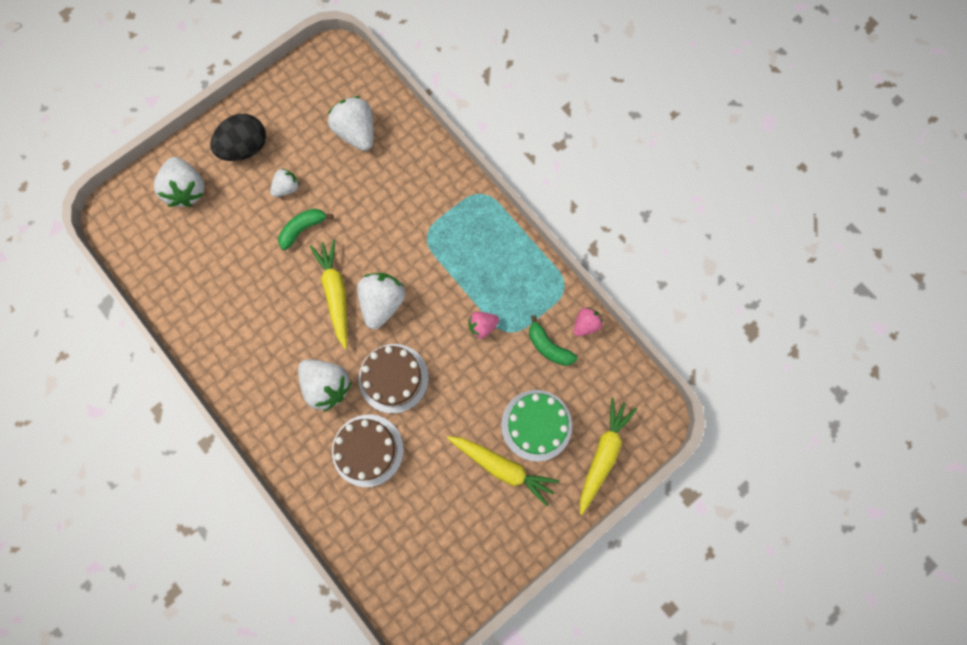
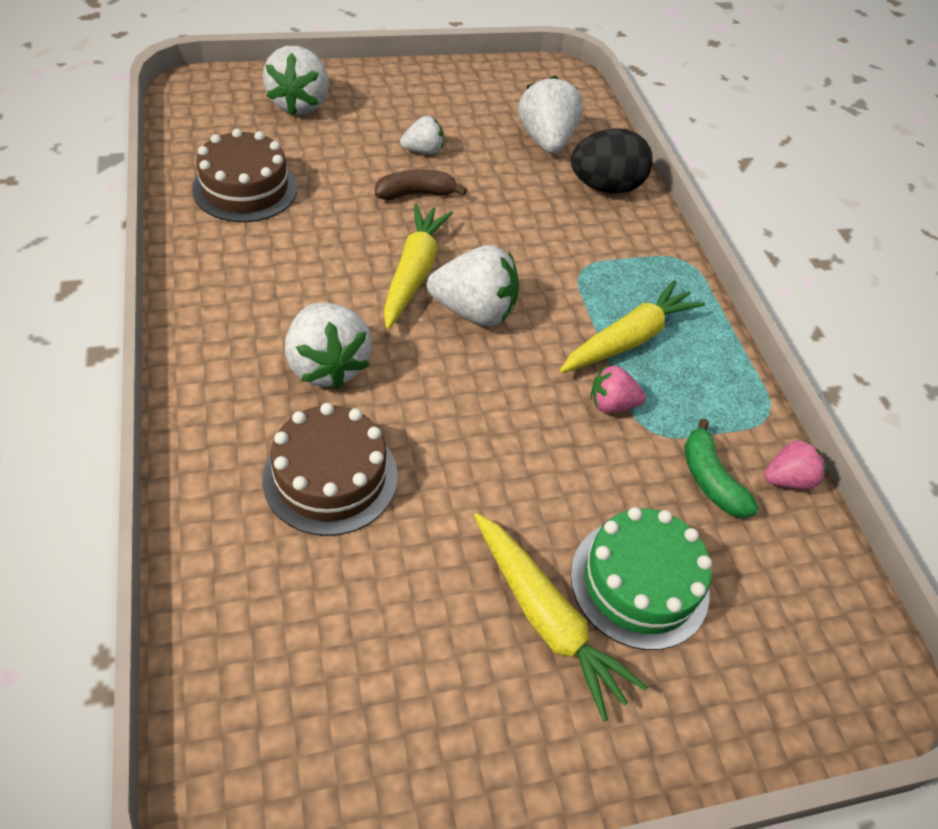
camera: 20 degrees right, 25 degrees down
(245, 148) = (398, 100): black egg -> black egg (605, 187)
(303, 229) = (416, 194): green banana -> brown banana
(382, 303) = (474, 311): white strawberry -> white strawberry turned 60 degrees clockwise
(393, 378) = (434, 403): brown cake -> brown cake (245, 188)
(603, 455) = (747, 695): yellow carrot -> yellow carrot (628, 339)

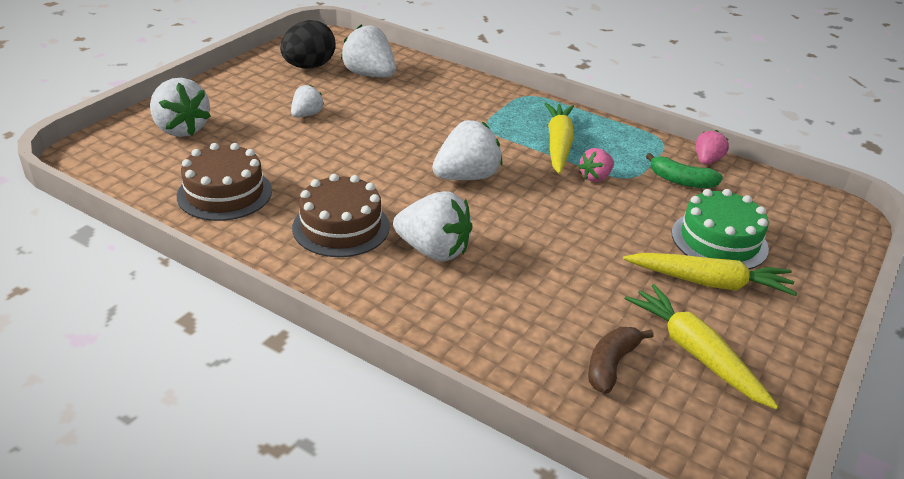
camera: 40 degrees left, 15 degrees down
(330, 477) = (523, 298): brown cake -> brown cake (341, 227)
(413, 273) = (404, 178): yellow carrot -> yellow carrot (696, 353)
(416, 194) = (339, 139): brown banana -> brown banana (611, 365)
(605, 187) = (437, 82): black egg -> black egg (309, 67)

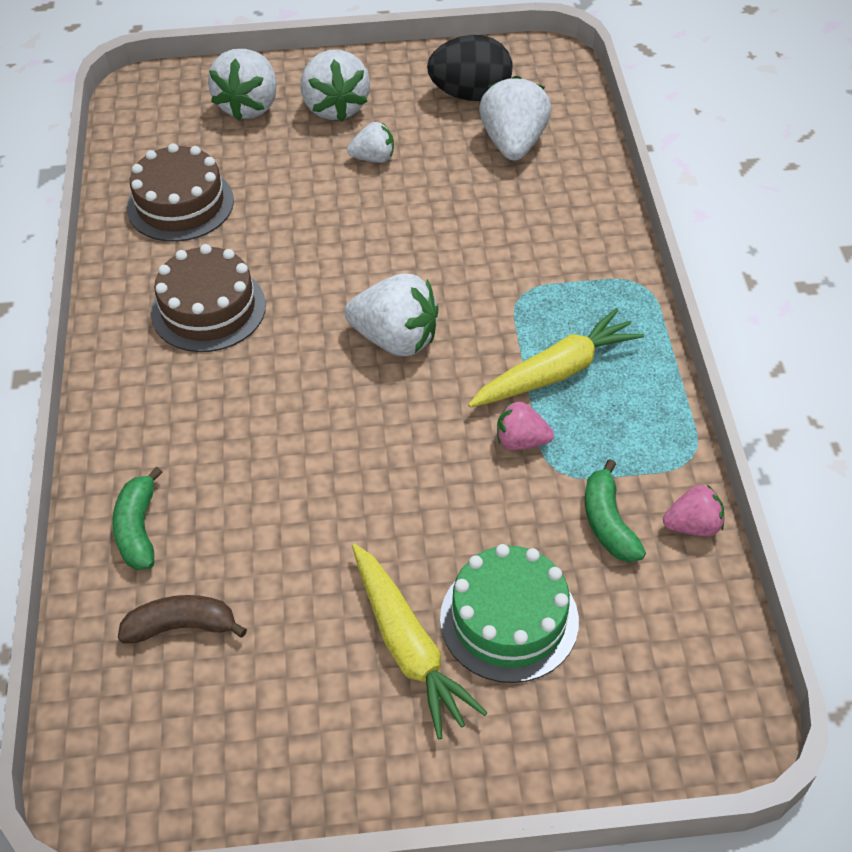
camera: 55 degrees right, 15 degrees up
(433, 250) = (237, 394): white strawberry -> white strawberry (335, 107)
(504, 345) = (139, 529): none -> green banana
(696, 353) = (263, 690): yellow carrot -> none

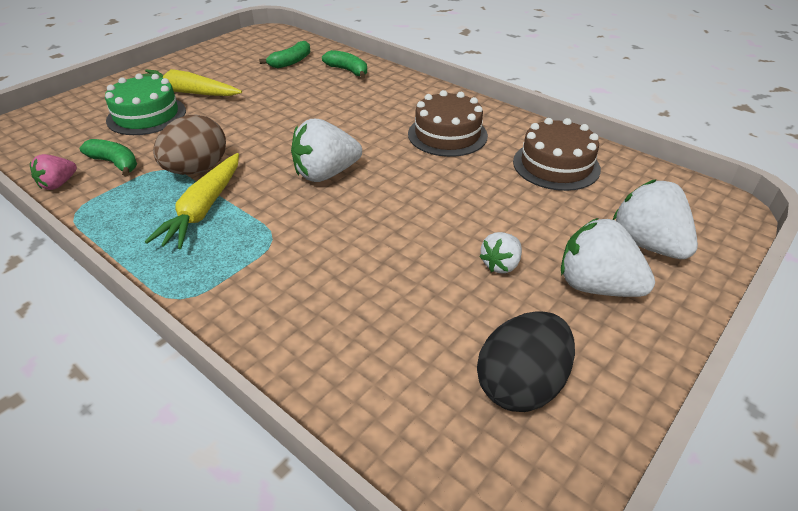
camera: 135 degrees right, 10 degrees down
(182, 627) = (291, 62): brown banana -> green banana
(513, 143) = (414, 356): white strawberry -> none
(521, 441) = (197, 169): pink strawberry -> brown egg

